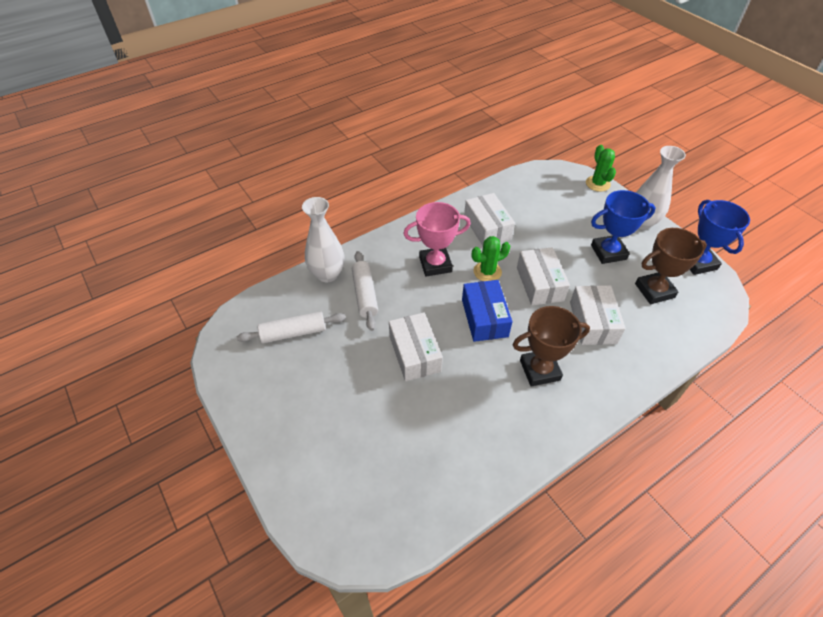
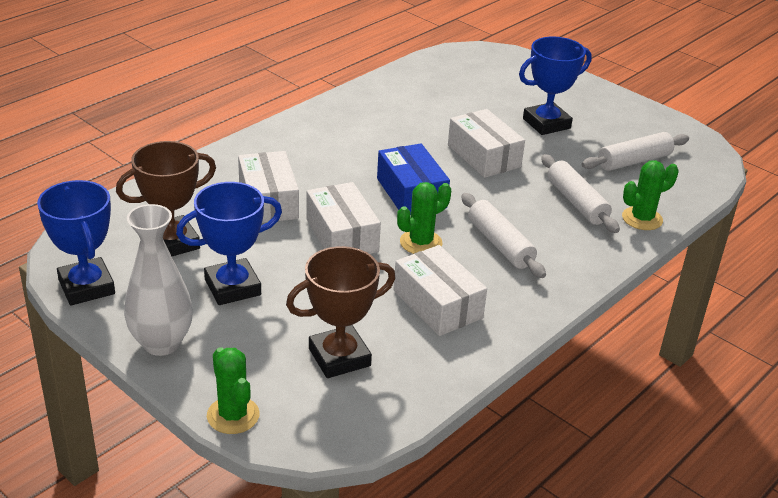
camera: 165 degrees right, 15 degrees down
(327, 274) = (642, 219): white vase -> green cactus
(340, 392) = (546, 123): none -> blue trophy
(435, 264) = (500, 244): pink trophy -> white rolling pin
(539, 370) = (335, 155): brown trophy -> brown trophy (339, 357)

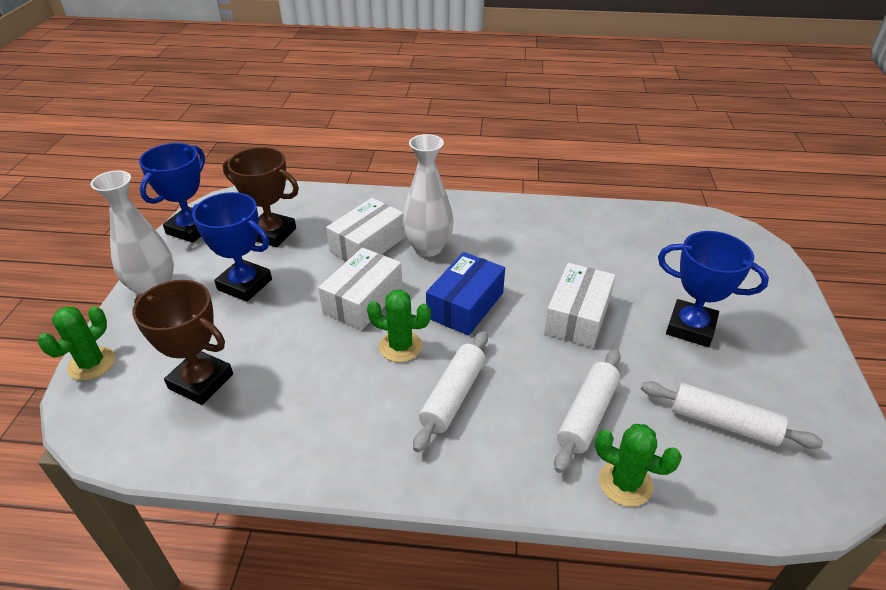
camera: 55 degrees right, 5 degrees up
(316, 175) = (428, 248): none -> white vase
(437, 304) = (321, 401): white box -> none

